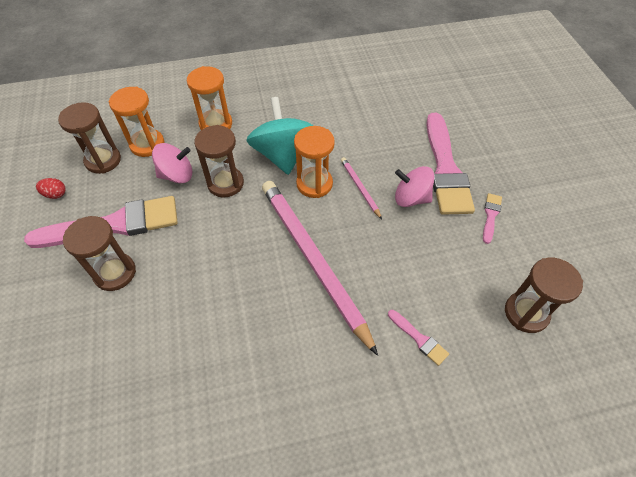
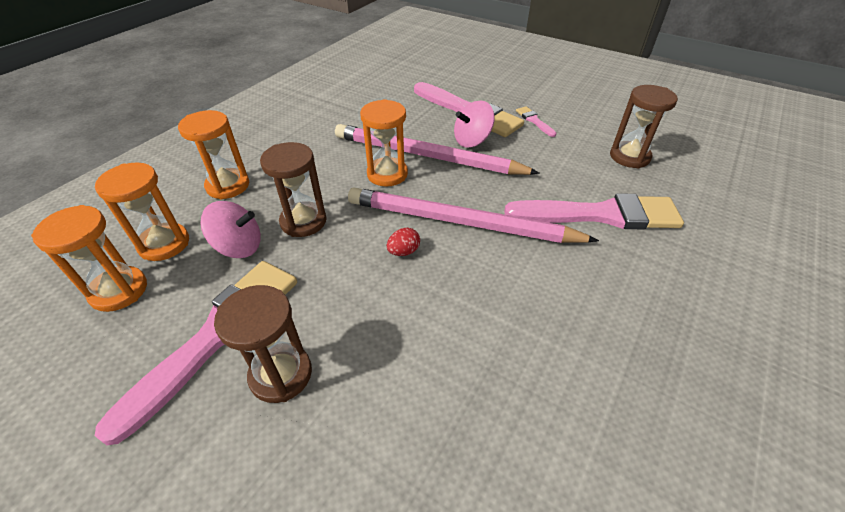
camera: 45 degrees left, 10 degrees down
(55, 194) = (85, 365): red egg -> red egg (403, 251)
(103, 160) = (119, 291): brown hourglass -> orange hourglass
(177, 175) = (239, 247): pink spinning top -> pink spinning top turned 60 degrees clockwise
(283, 155) = (330, 171): turquoise spinning top -> none
(360, 188) = (427, 156): pink pencil -> pink pencil, size x2.34
(419, 338) = (600, 215): pink brush -> pink brush, size x2.36

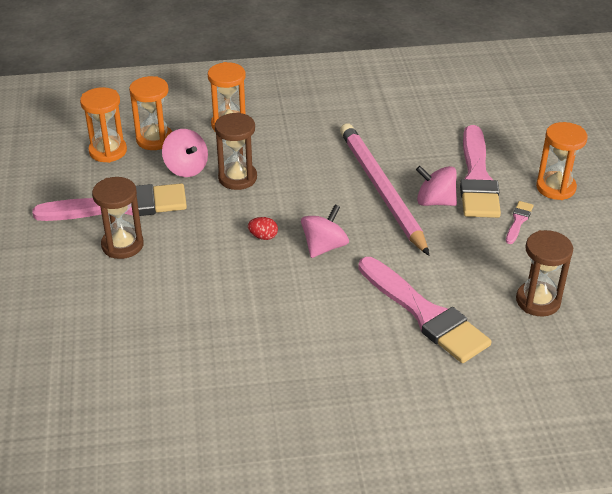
camera: 50 degrees right, 5 degrees down
(387, 174) = (332, 183): orange hourglass -> orange hourglass (555, 188)
(460, 222) = (324, 247): pink pencil -> pink spinning top

